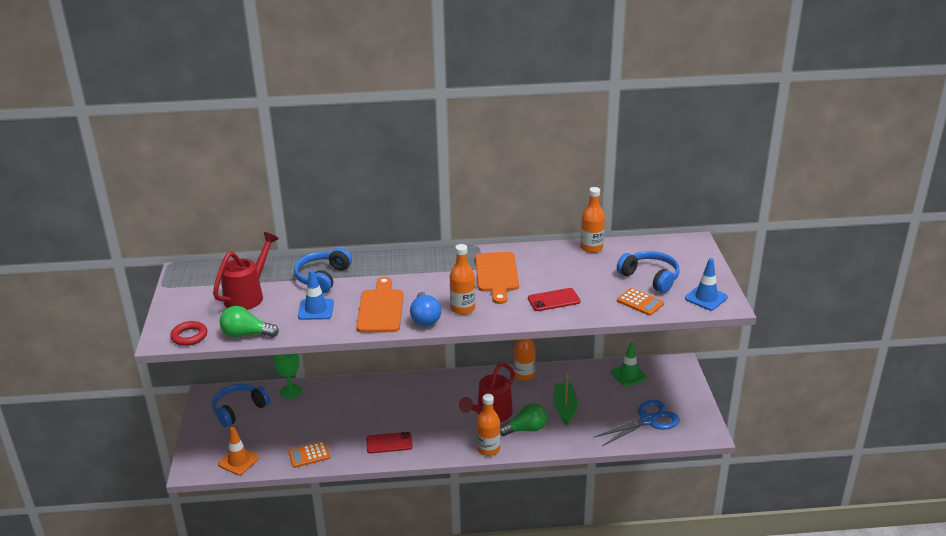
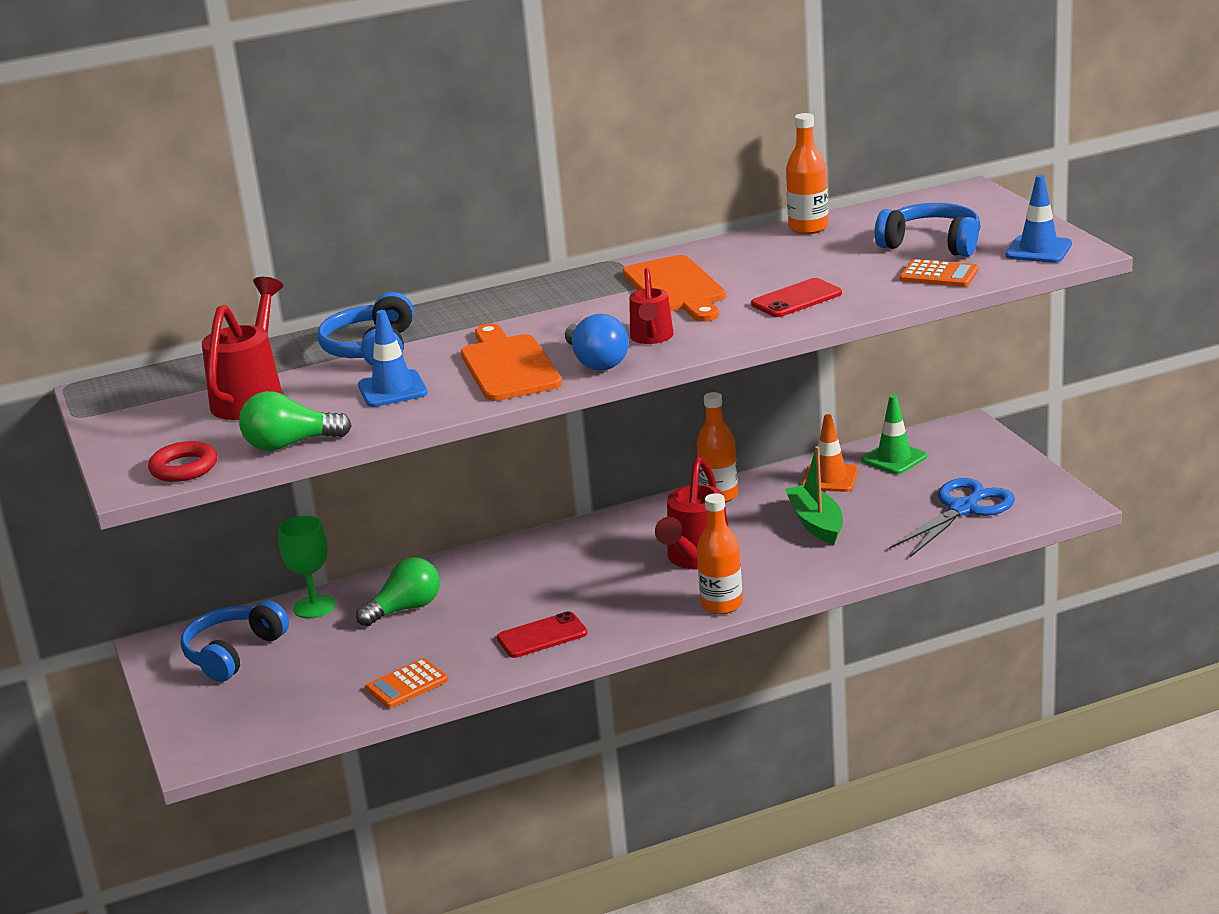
camera: 15 degrees left, 5 degrees down
(238, 461) = (279, 723): orange traffic cone -> orange traffic cone (830, 478)
(463, 308) = (651, 338): orange bottle -> red watering can
(525, 429) = (768, 565): green light bulb -> green light bulb (405, 609)

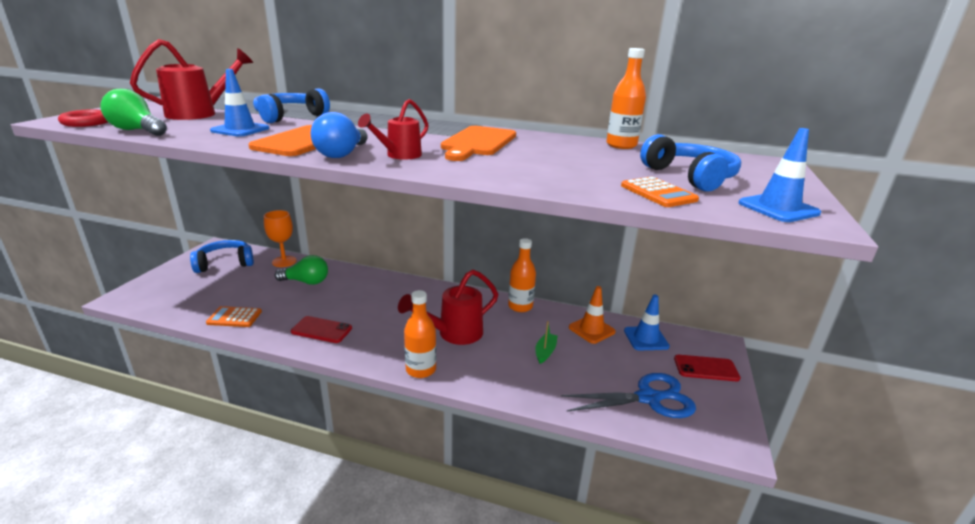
camera: 35 degrees right, 0 degrees up
(314, 607) = (284, 261): green goblet -> orange goblet
(796, 299) = (527, 170): red phone -> red phone (706, 368)
(816, 523) = (545, 352): green boat -> green boat, size x0.60
(894, 458) = (646, 338): green traffic cone -> blue traffic cone

